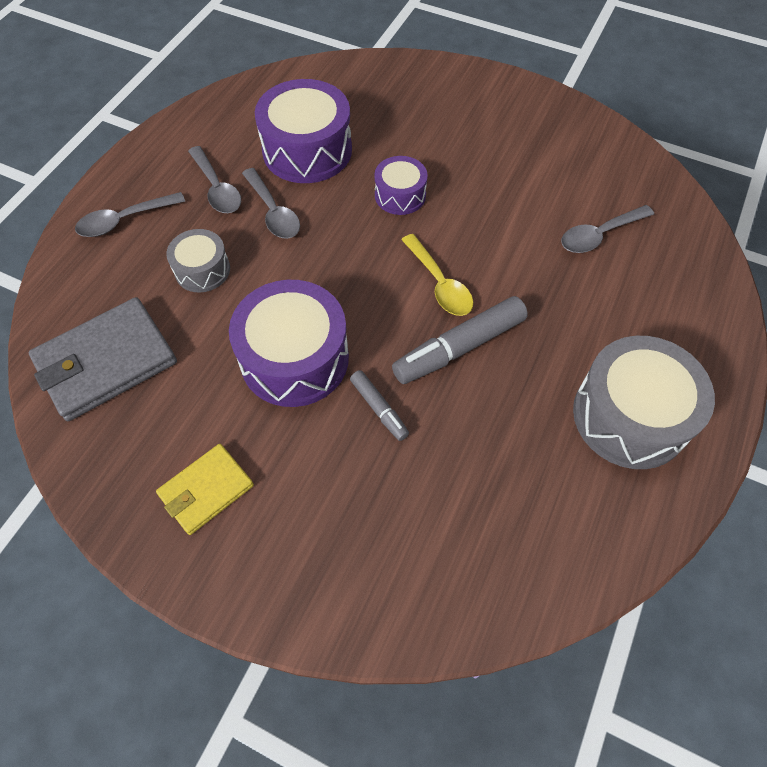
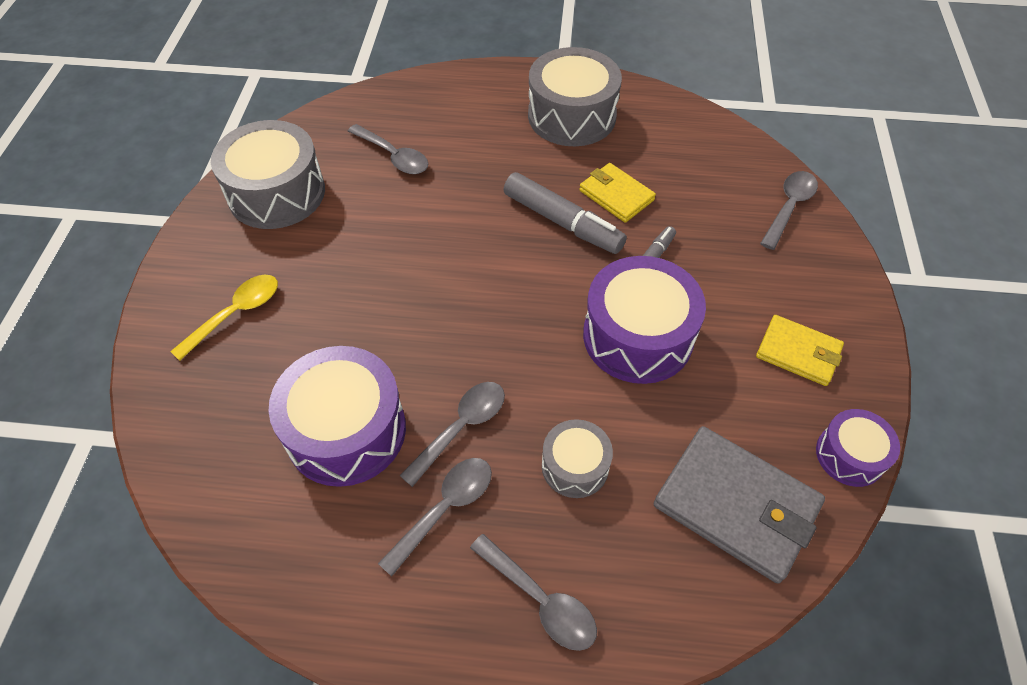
camera: 110 degrees left, 5 degrees down
(396, 599) = (789, 207): none -> grey spoon
(400, 195) = (393, 314): purple drum -> purple drum (850, 455)
(439, 284) = (499, 252): yellow spoon -> yellow spoon (236, 314)
(481, 412) = (616, 195): none -> yellow wallet
(571, 147) = (277, 193): none -> grey drum

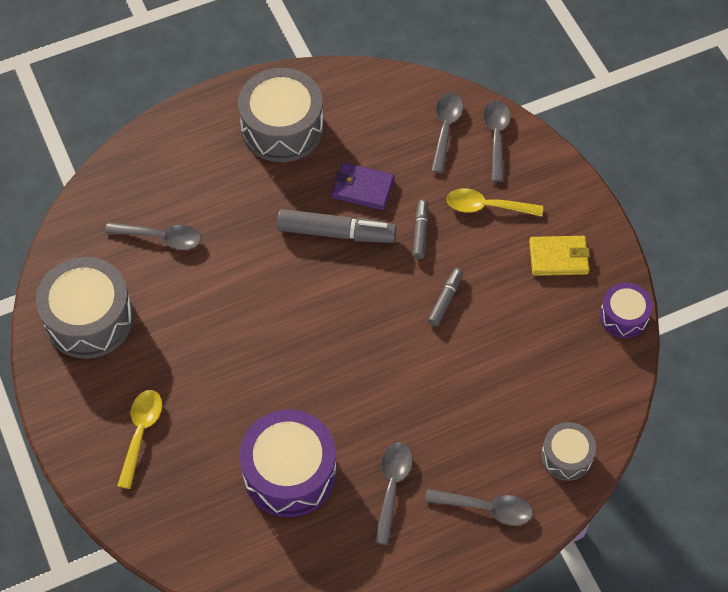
camera: 30 degrees left, 5 degrees up
(461, 427) = (366, 429): grey spoon -> grey spoon (445, 129)
(575, 466) = (457, 415): grey drum -> grey drum (566, 456)
(616, 195) = (362, 188): yellow wallet -> purple wallet
(637, 336) = (445, 300): purple drum -> grey marker
(736, 505) = (571, 386): grey wallet -> none
(740, 266) = (486, 206): none -> yellow spoon

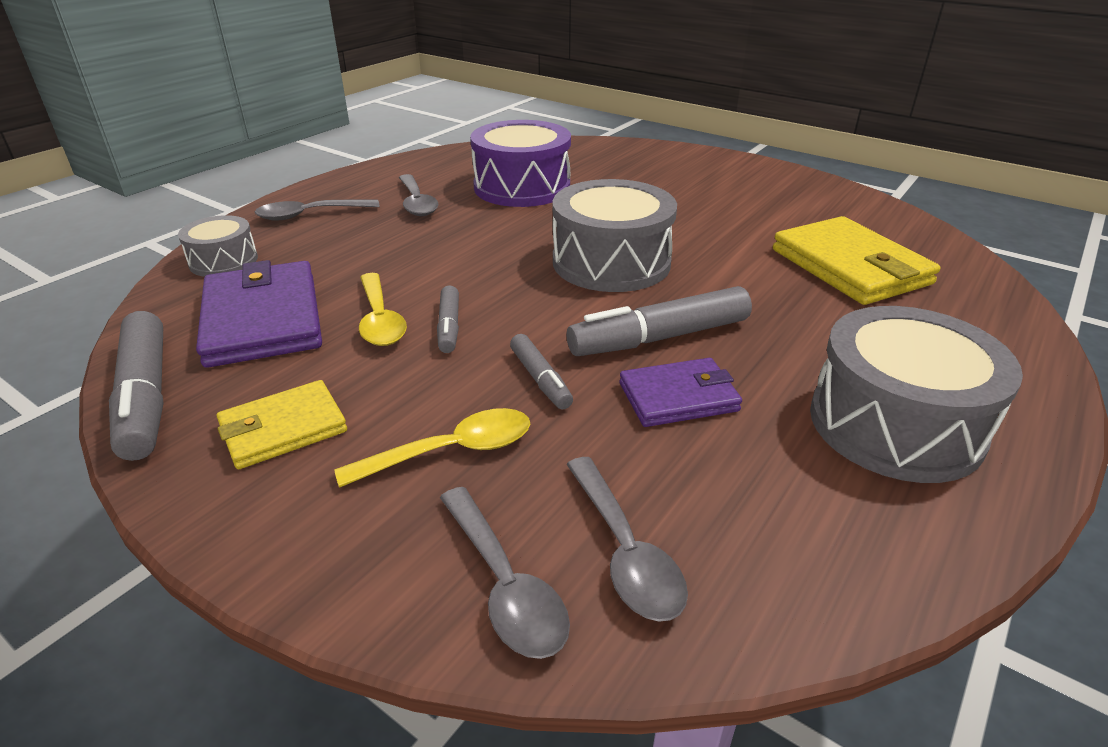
camera: 150 degrees right, 25 degrees down
(89, 318) = (817, 205): grey drum -> grey drum (611, 262)
(141, 433) = (674, 172): yellow spoon -> yellow spoon (380, 320)
(161, 238) = (850, 267): grey spoon -> yellow wallet
(552, 362) = (263, 319): none -> purple wallet
(623, 316) = (146, 396): purple drum -> grey marker

